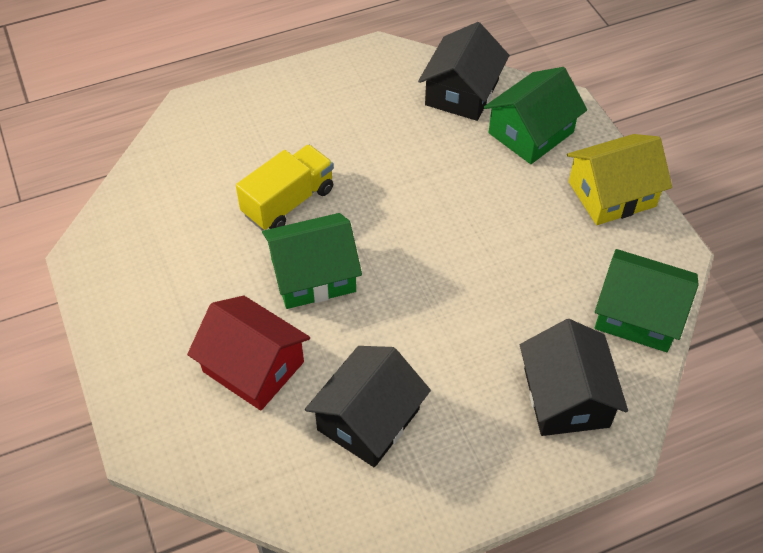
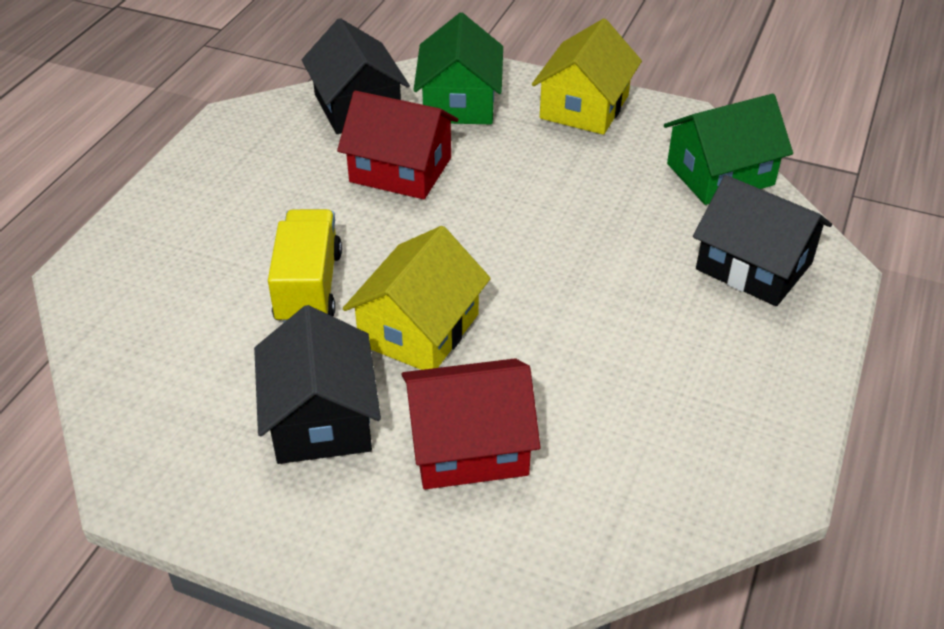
camera: 45 degrees left, 10 degrees down
(313, 275) = (419, 329): green house -> yellow house
(368, 419) = (632, 403): black house -> black house (320, 418)
(432, 158) = (400, 170): none -> red house

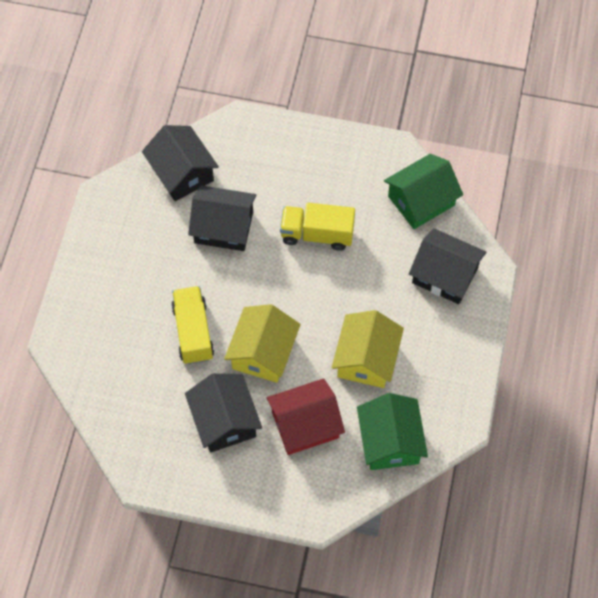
camera: 10 degrees left, 20 degrees up
(400, 170) = (223, 227): red house -> black house
(460, 102) = (248, 158): green house -> green house (390, 441)
(546, 193) = (317, 234): none -> yellow truck
(584, 107) = (330, 150): yellow house -> yellow house (366, 359)

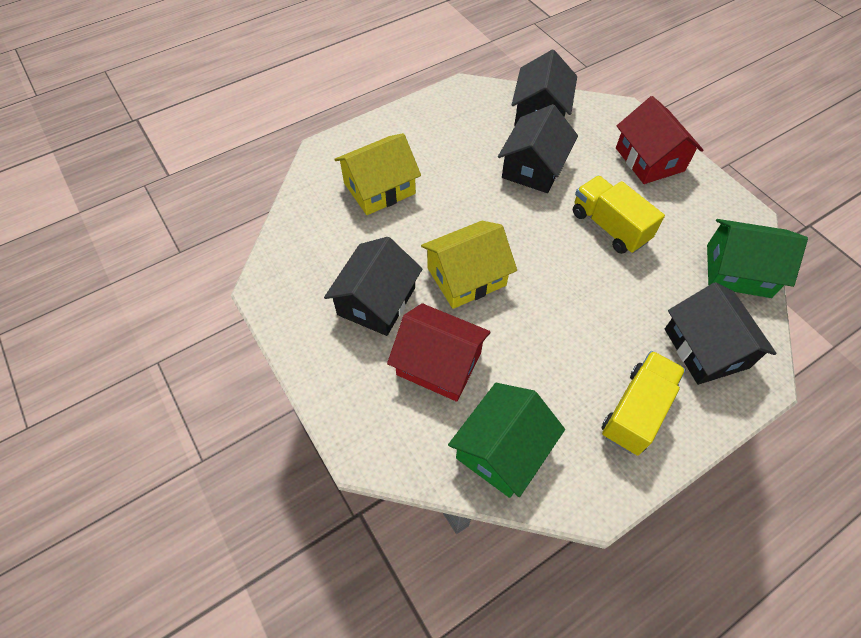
camera: 45 degrees right, 5 degrees down
(193, 332) = (427, 218): yellow truck -> yellow truck (636, 411)
(223, 227) = (533, 167): black house -> black house turned 60 degrees clockwise
(295, 153) = (649, 159): none -> red house
(366, 359) = (554, 356): yellow house -> yellow house (379, 188)

